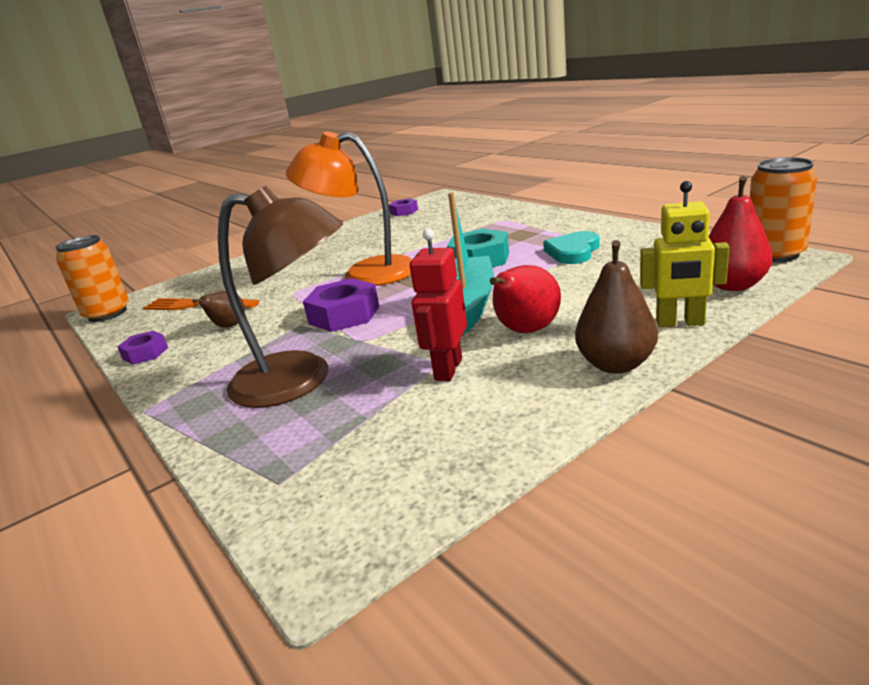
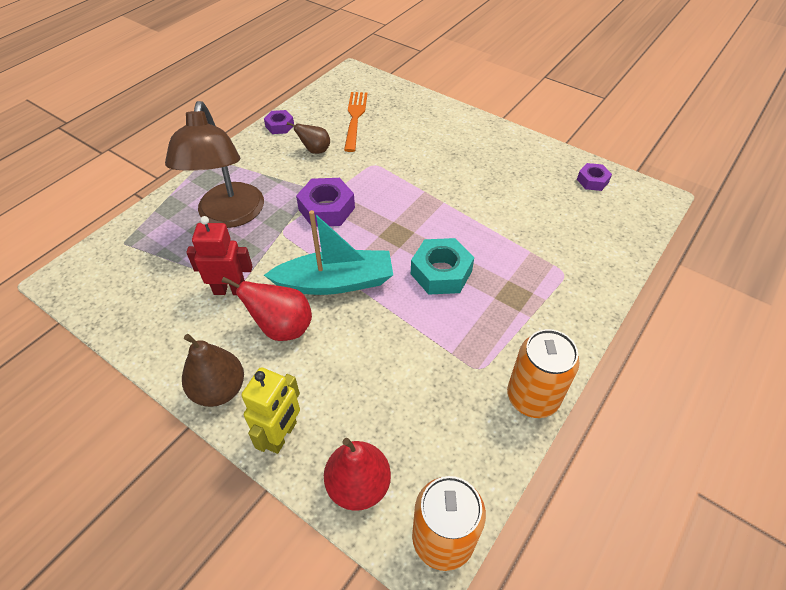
camera: 70 degrees right, 25 degrees up
(107, 314) = (345, 78): orange can -> orange can (532, 397)
(365, 273) = (411, 198): orange lamp -> none
(573, 252) = (459, 346): turquoise heart -> none
(680, 323) = (282, 435): yellow robot -> yellow robot turned 150 degrees counterclockwise

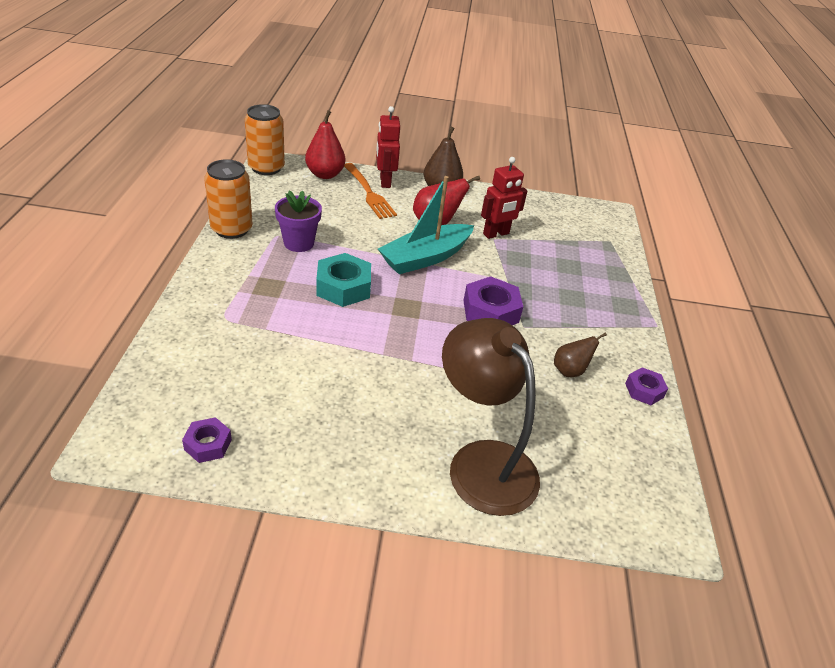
camera: 145 degrees right, 10 degrees down
(229, 216) = (564, 281): brown lamp -> brown lamp (482, 462)
(282, 435) = (385, 181): yellow robot -> red robot
(355, 118) = (577, 437): orange fork -> orange fork (369, 193)
(460, 347) = (299, 243): none -> purple flower pot

